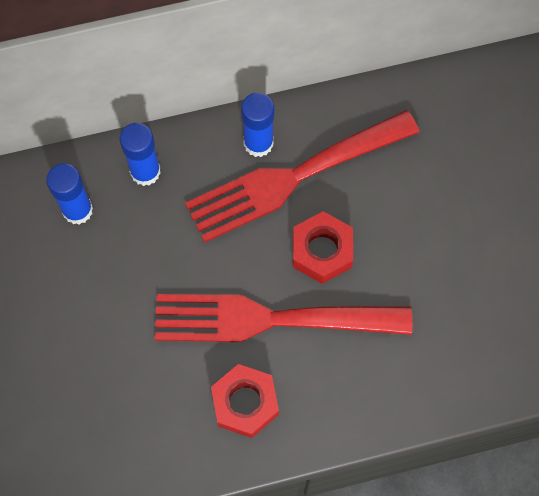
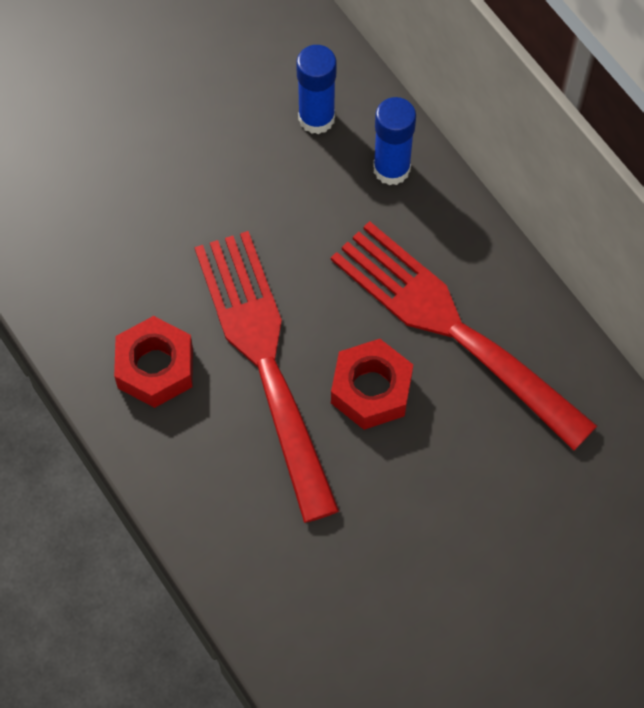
camera: 70 degrees right, 5 degrees down
(258, 143) = (479, 275): blue glue stick -> none

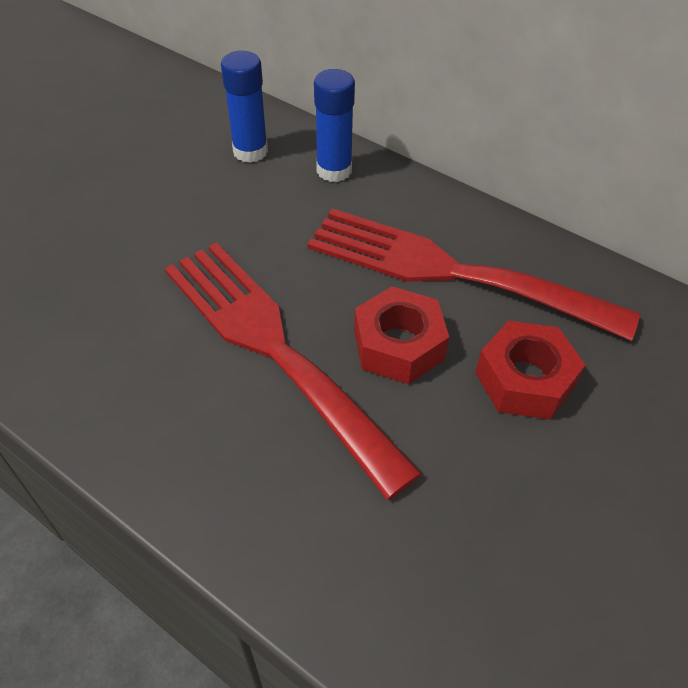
camera: 20 degrees left, 15 degrees down
(155, 368) = (153, 388): red nut -> red nut (525, 380)

